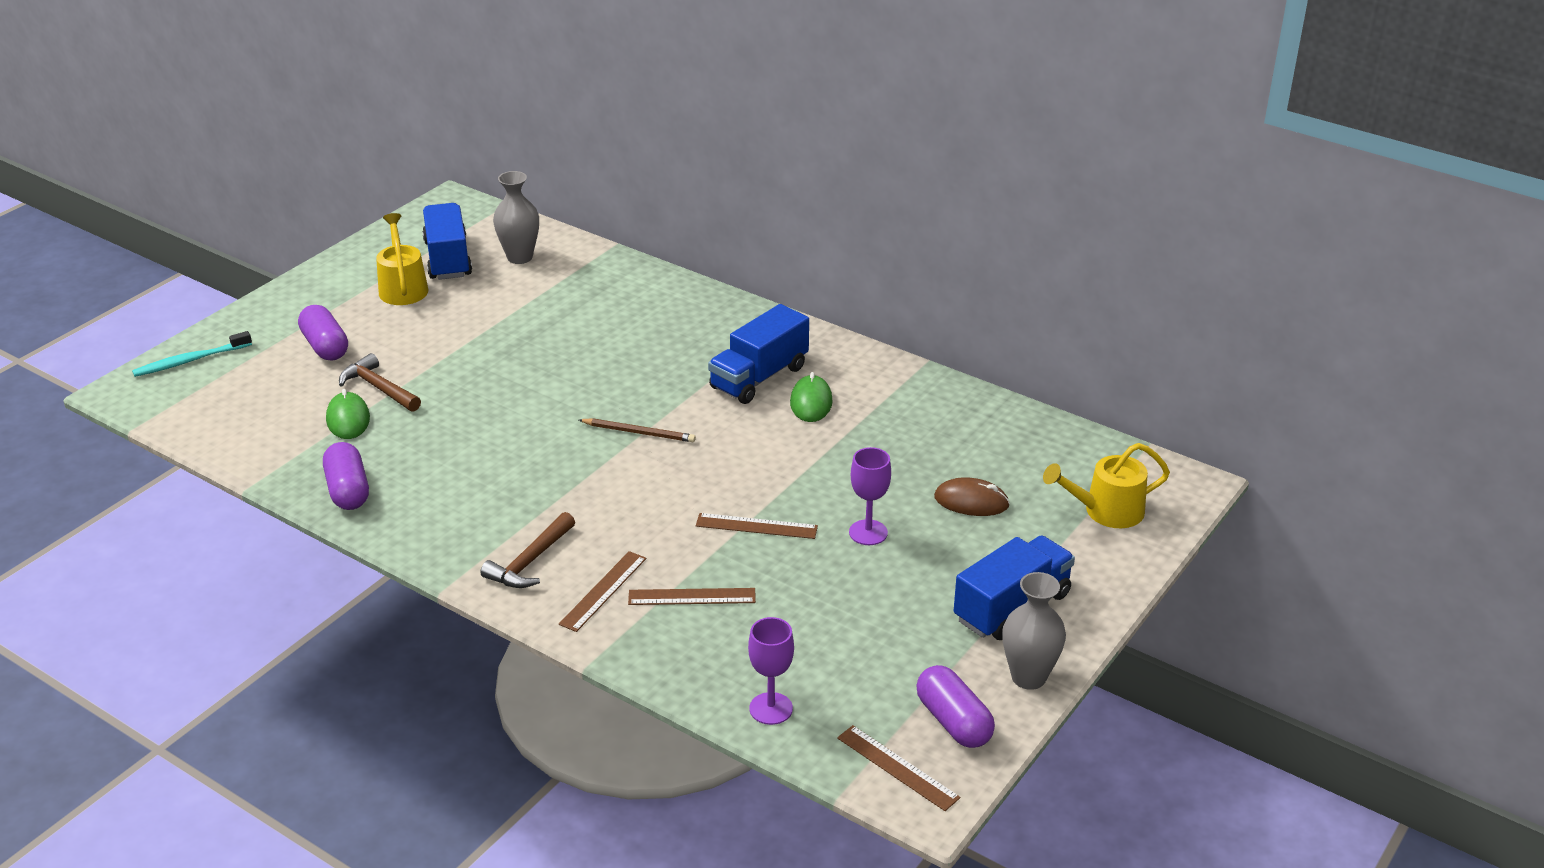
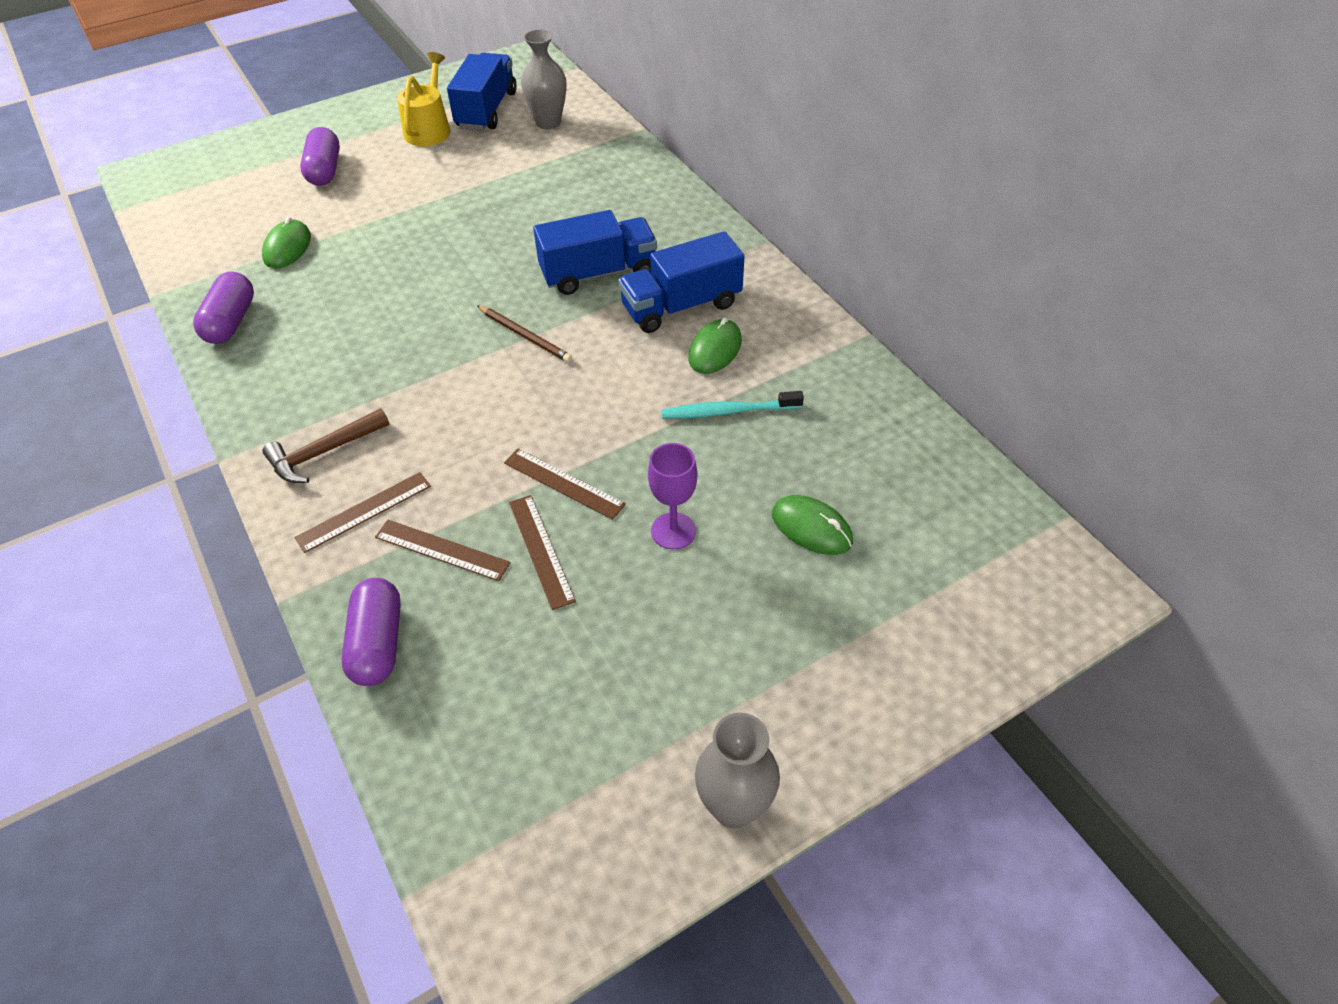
camera: 25 degrees right, 15 degrees up
(190, 361) = (212, 157): turquoise toothbrush -> turquoise toothbrush (728, 411)
(378, 388) = (335, 223): brown hammer -> none
(771, 708) = (421, 732): purple goblet -> none
(897, 767) = (501, 880): brown ruler -> brown ruler (541, 550)
(953, 721) = (606, 837): purple capsule -> purple capsule (378, 643)
(971, 501) = (811, 528): brown mouse -> green mouse
(1012, 607) = (773, 693): blue truck -> blue truck (598, 273)
(1106, 511) = (964, 594): yellow watering can -> none

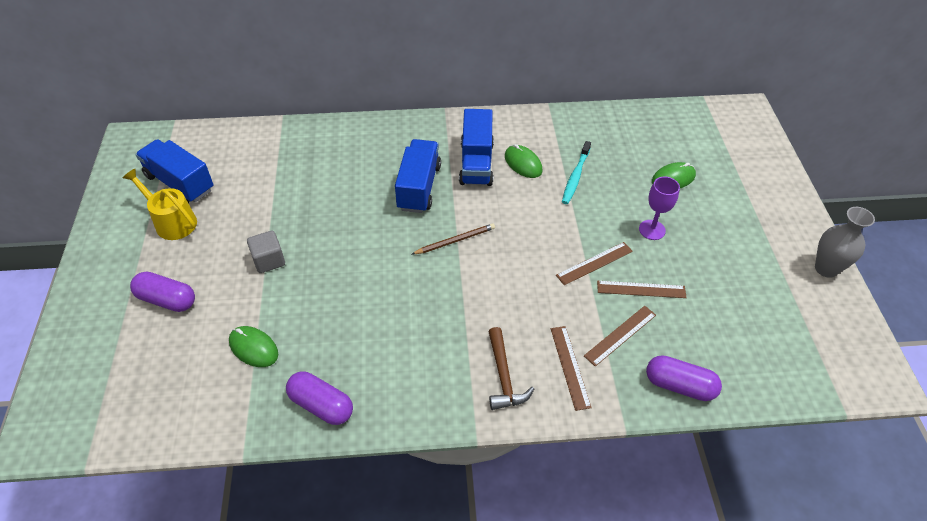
camera: 65 degrees left, 0 degrees up
(411, 209) = (269, 260): none -> grey cube
(548, 122) = (230, 156): grey vase -> none

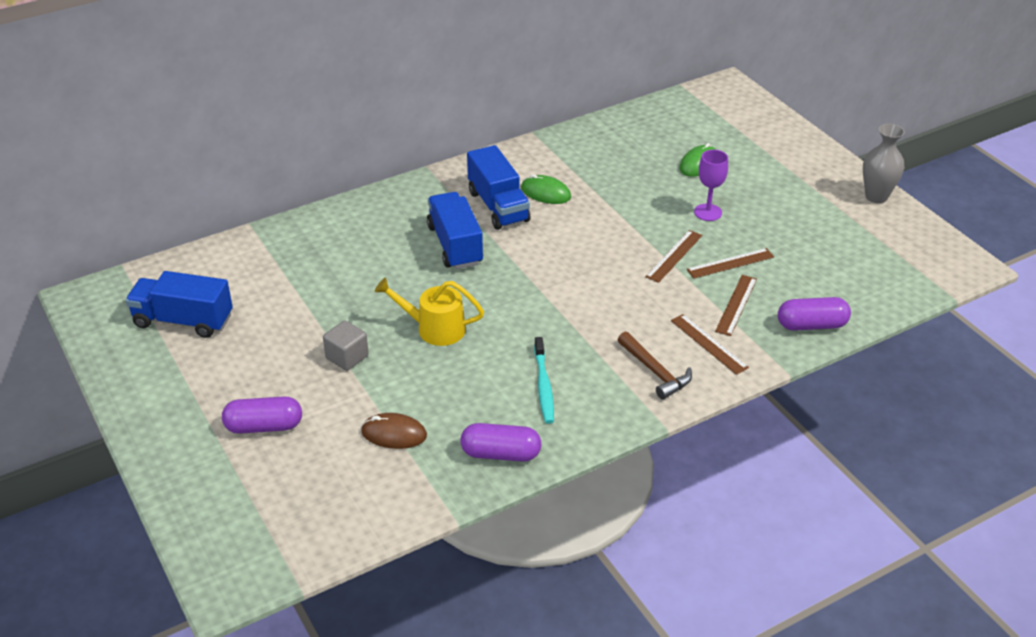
camera: 25 degrees left, 10 degrees down
(172, 222) = (207, 358): yellow watering can -> yellow watering can (435, 329)
(253, 348) = (394, 434): green mouse -> brown mouse
(455, 240) = (528, 279): brown pencil -> none
(575, 177) = (605, 189): turquoise toothbrush -> turquoise toothbrush (543, 386)

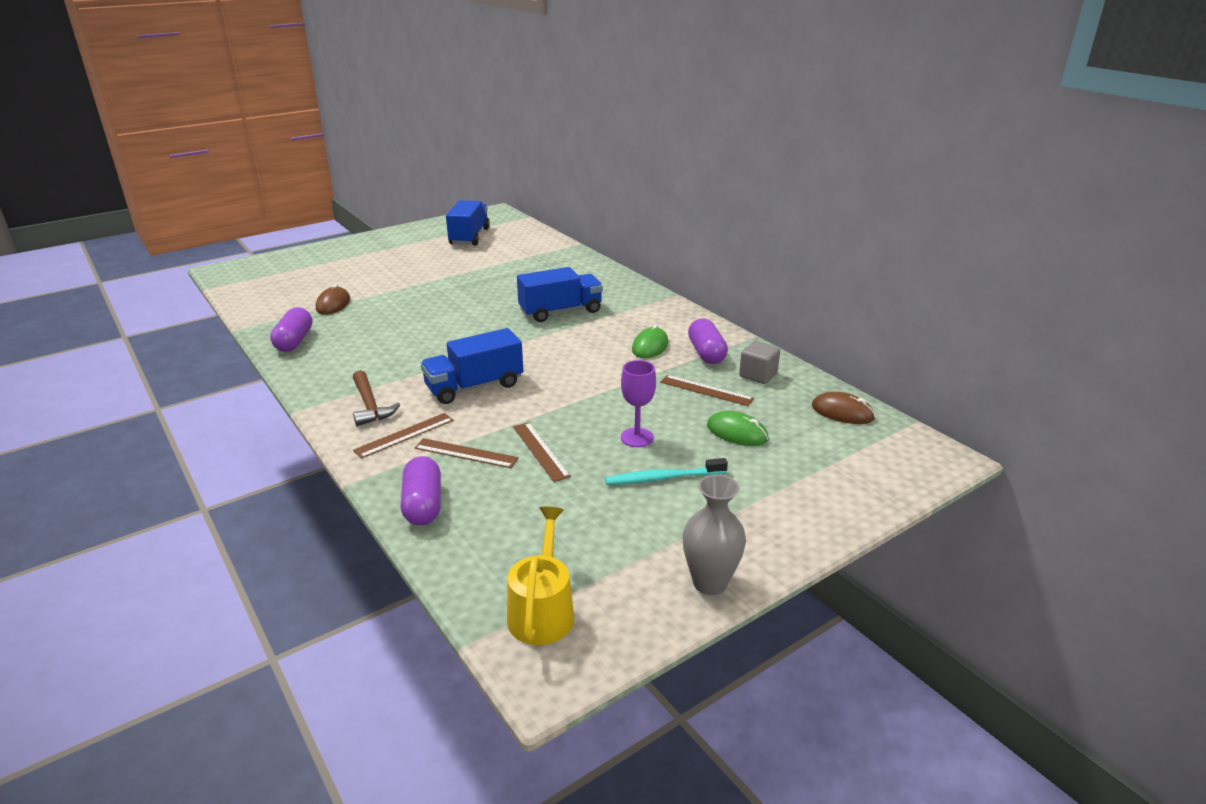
camera: 85 degrees right, 10 degrees down
(264, 426) = (357, 266): purple capsule -> purple capsule (706, 353)
(347, 357) = (421, 284): grey cube -> grey cube (758, 375)
(435, 329) = (449, 310): yellow watering can -> yellow watering can (542, 611)
(498, 206) = (622, 326): blue truck -> blue truck (474, 386)
(543, 386) = (367, 355): turquoise toothbrush -> turquoise toothbrush (663, 478)
(655, 372) = (370, 405): brown hammer -> brown hammer turned 75 degrees counterclockwise
(668, 112) = (842, 412): none -> brown mouse
(674, 256) = (552, 416): brown ruler -> brown ruler (706, 390)

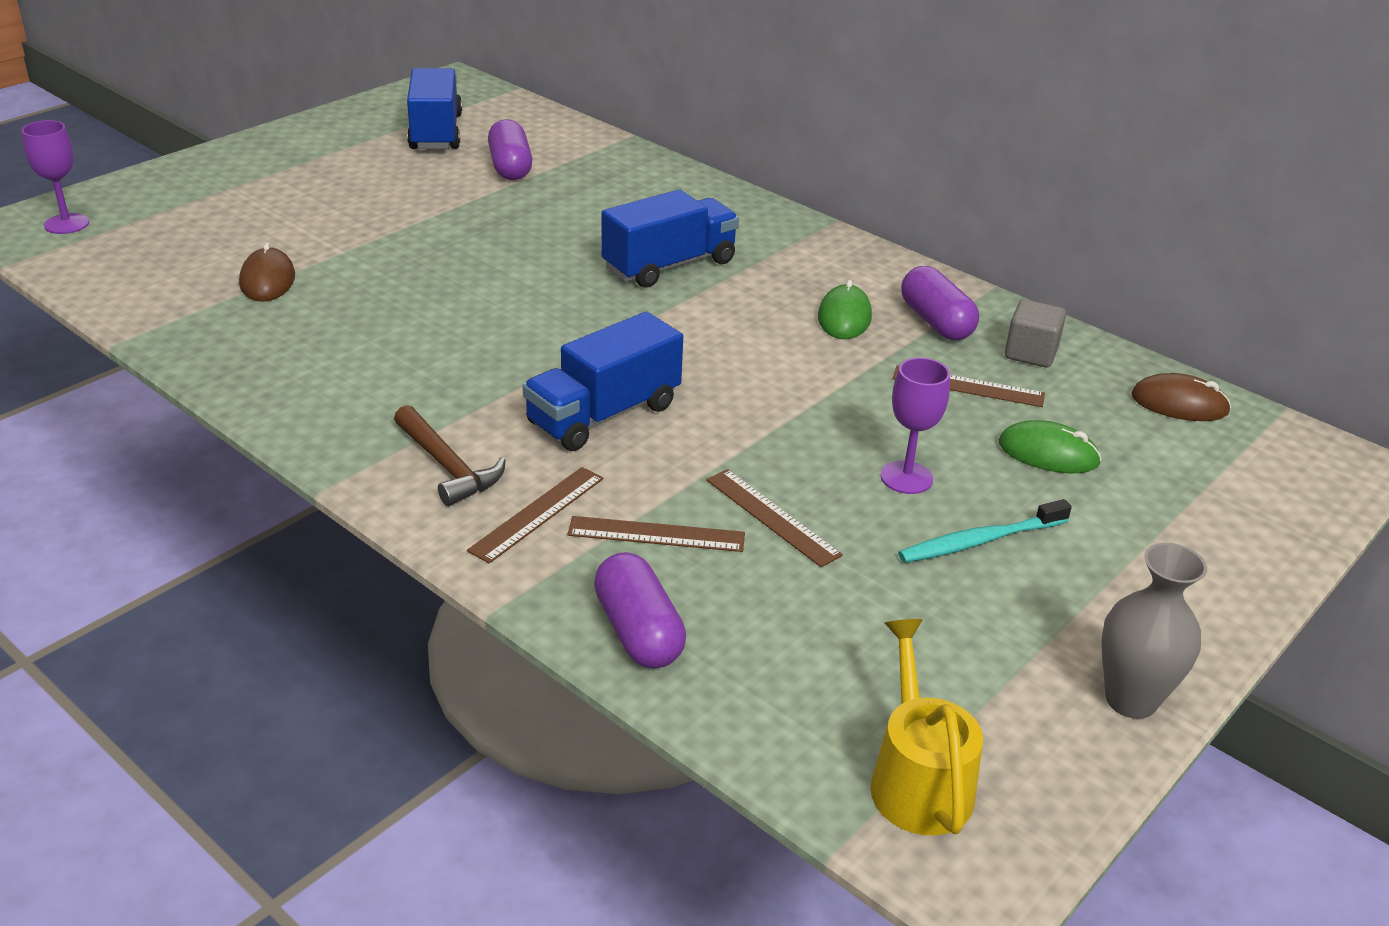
camera: 15 degrees left, 5 degrees up
(249, 270) = (66, 224): none -> purple goblet
(294, 341) = (240, 358): purple capsule -> purple capsule (510, 167)

